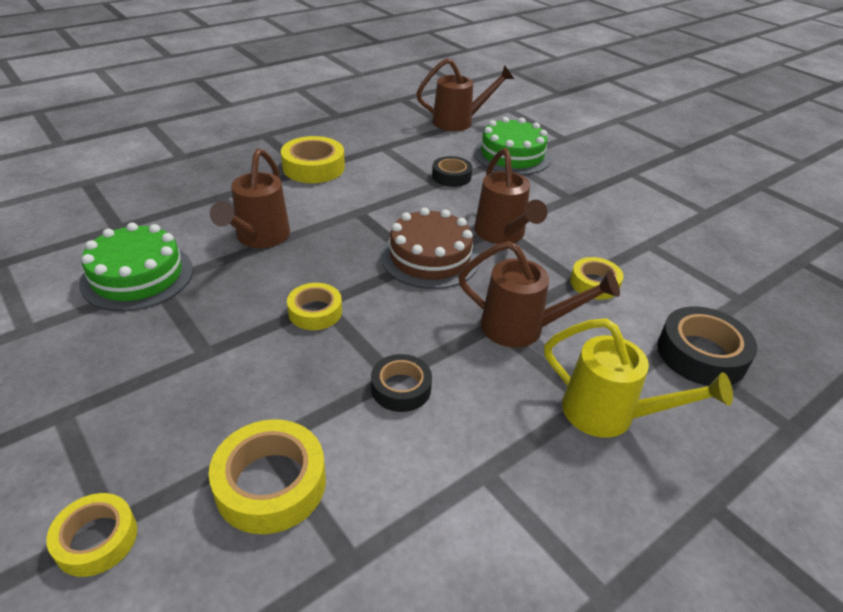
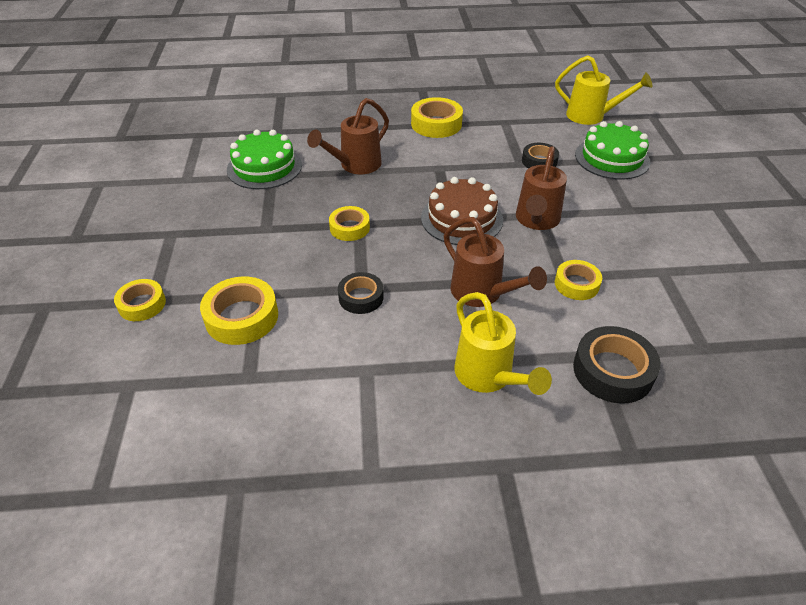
camera: 35 degrees right, 5 degrees up
(458, 122) = (591, 116): brown watering can -> yellow watering can

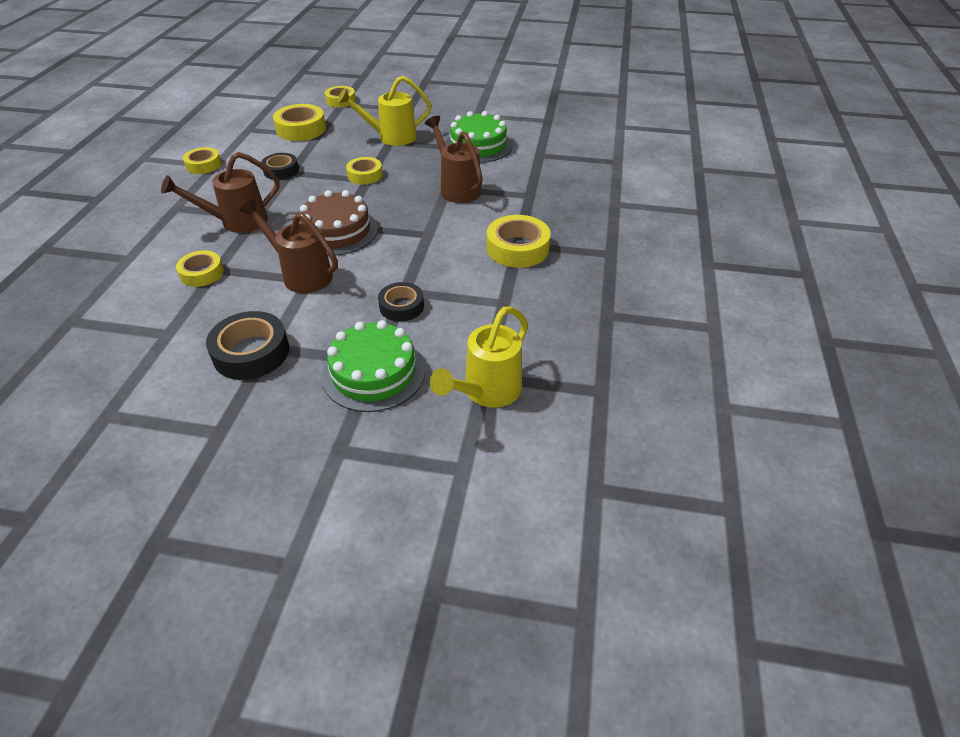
camera: 105 degrees right, 0 degrees up
(370, 382) = (204, 165): none -> yellow tape
(488, 376) = (161, 208): yellow watering can -> yellow watering can (391, 137)
(612, 371) = (106, 263): black tape -> black tape (251, 352)

